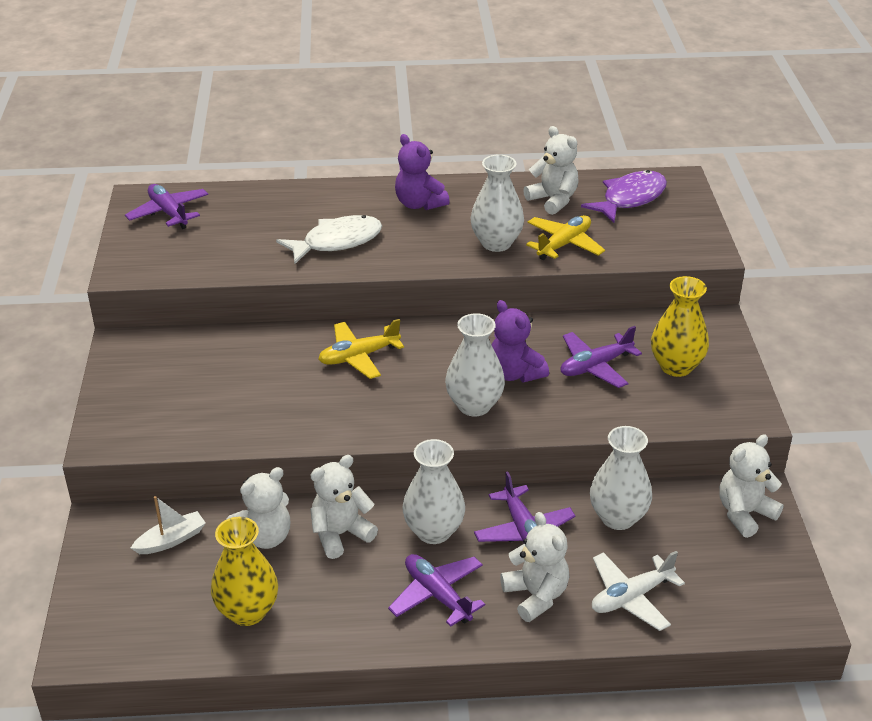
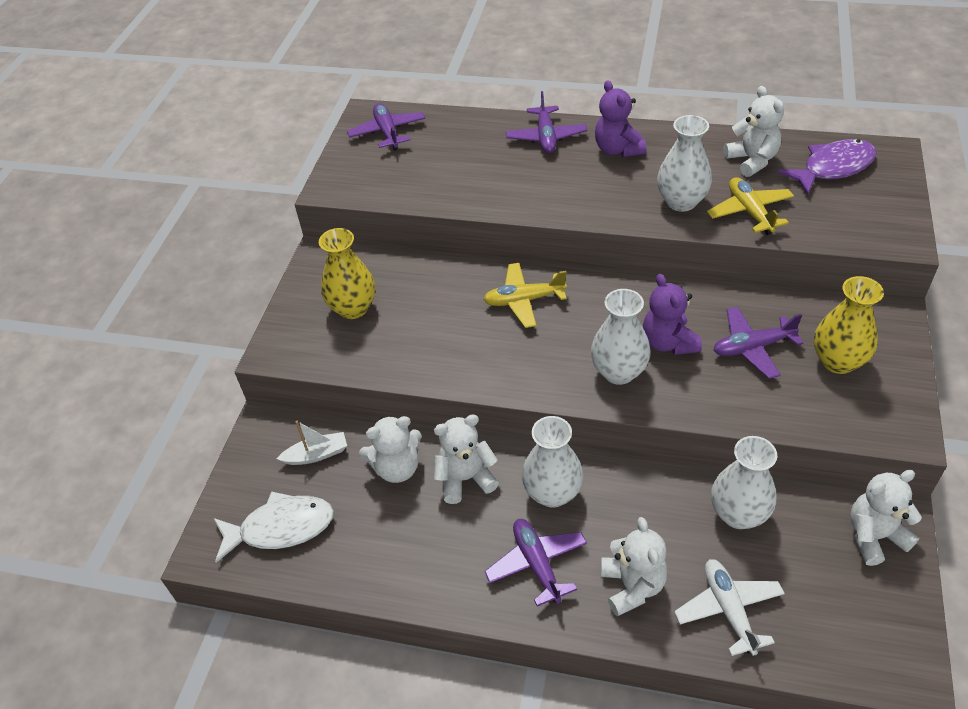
camera: 20 degrees right, 10 degrees up
(247, 611) = (360, 543): yellow vase -> yellow vase (353, 308)
(337, 242) = (528, 181): white fish -> white fish (281, 528)
(523, 530) = (639, 509): purple plane -> purple plane (546, 137)
(564, 244) = (750, 212): yellow plane -> yellow plane turned 75 degrees counterclockwise
(631, 597) = (728, 609): white plane -> white plane turned 90 degrees clockwise

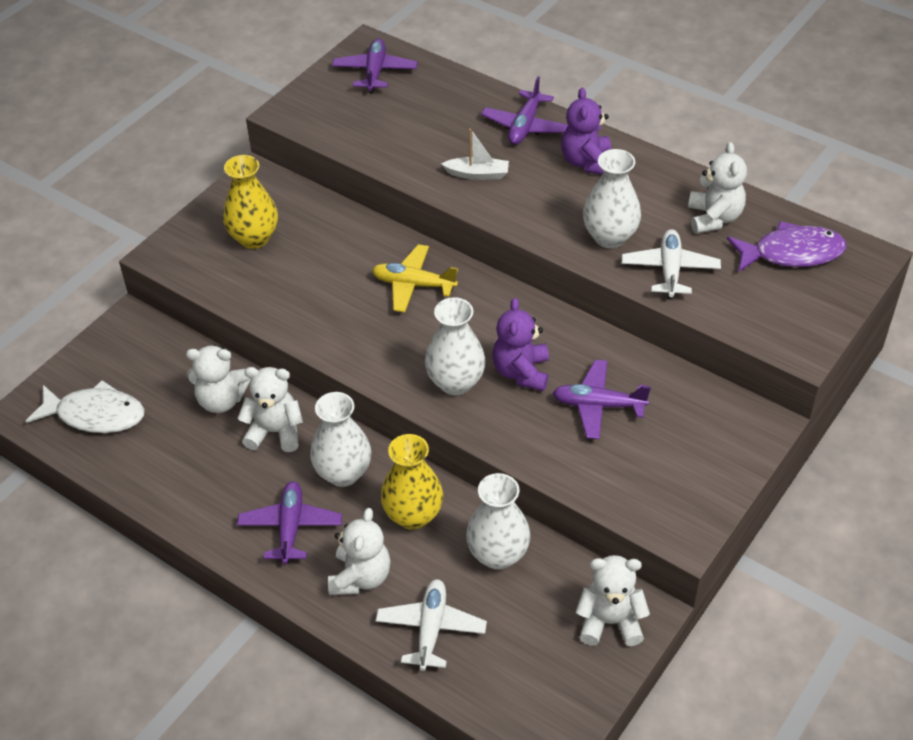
camera: 20 degrees right, 0 degrees up
(316, 454) = (160, 363): white boat -> white boat (477, 174)
(750, 212) = (670, 270): yellow plane -> white plane
(837, 361) = (671, 447): yellow vase -> yellow vase (413, 515)

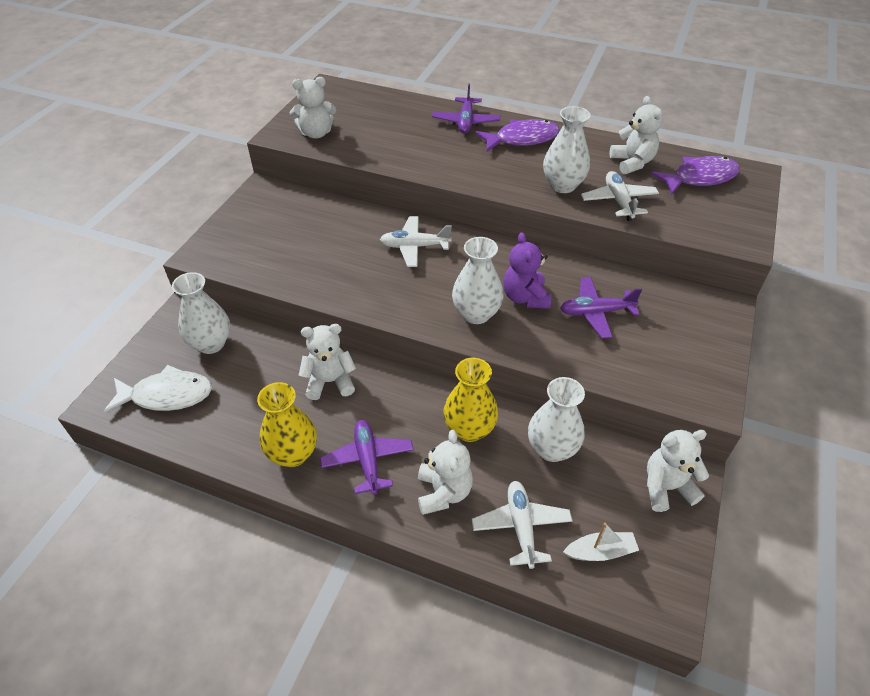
camera: 15 degrees left, 0 degrees up
(221, 400) = (276, 364): white teddy bear -> white teddy bear (316, 133)
(254, 238) = (274, 231): yellow vase -> yellow vase (293, 454)
(343, 473) = (398, 405): white vase -> white vase (211, 343)
(375, 72) = (339, 101): purple plane -> none
(413, 285) = (414, 246): yellow plane -> white plane
(477, 174) = (444, 157): white boat -> white boat (600, 551)
(587, 162) = (522, 139): purple teddy bear -> purple fish

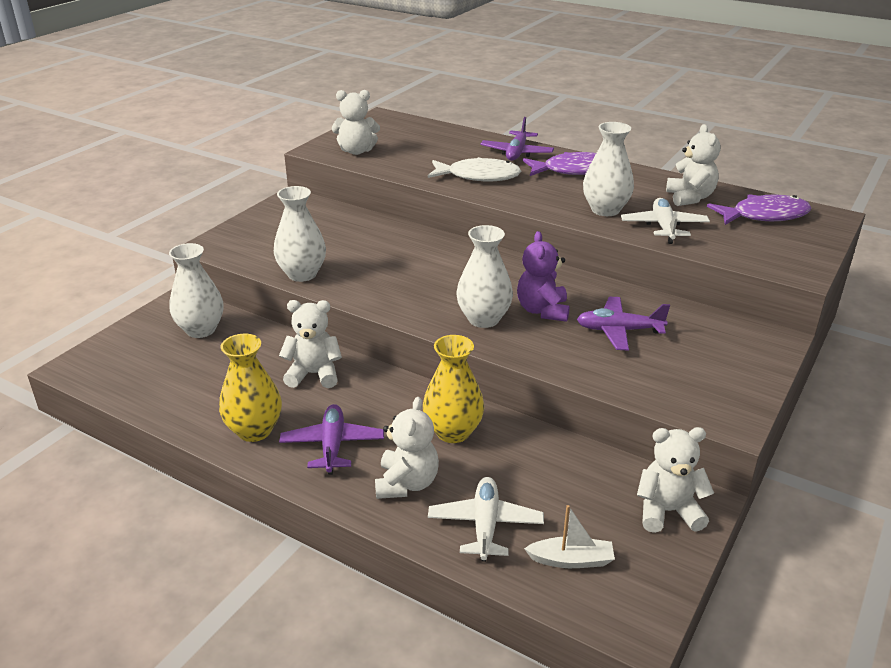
camera: 10 degrees right, 15 degrees down
(167, 395) = (142, 367): white fish -> white fish (478, 176)
(414, 246) = (435, 258): white plane -> none
(552, 449) = (542, 460): white vase -> white vase (302, 274)

